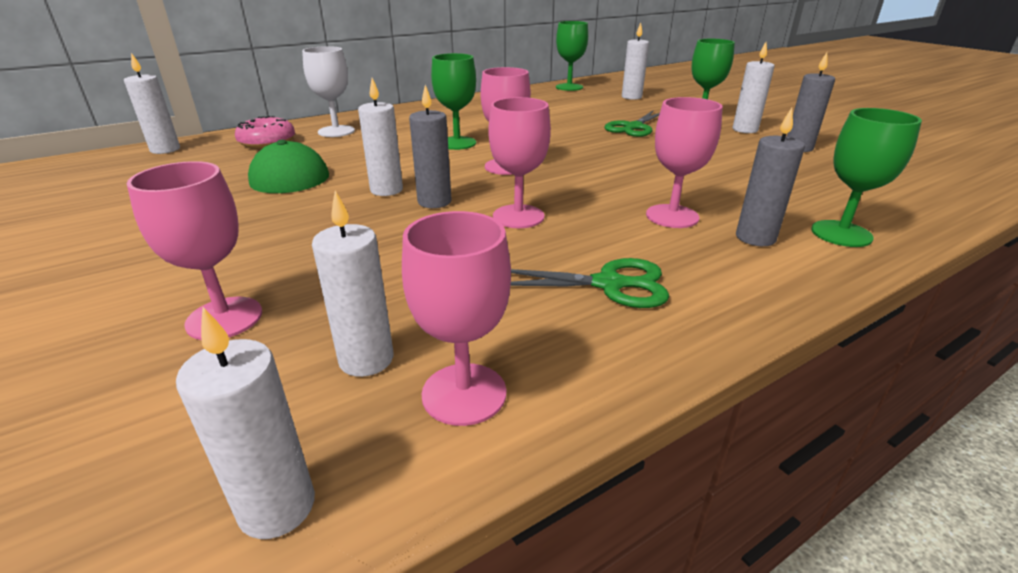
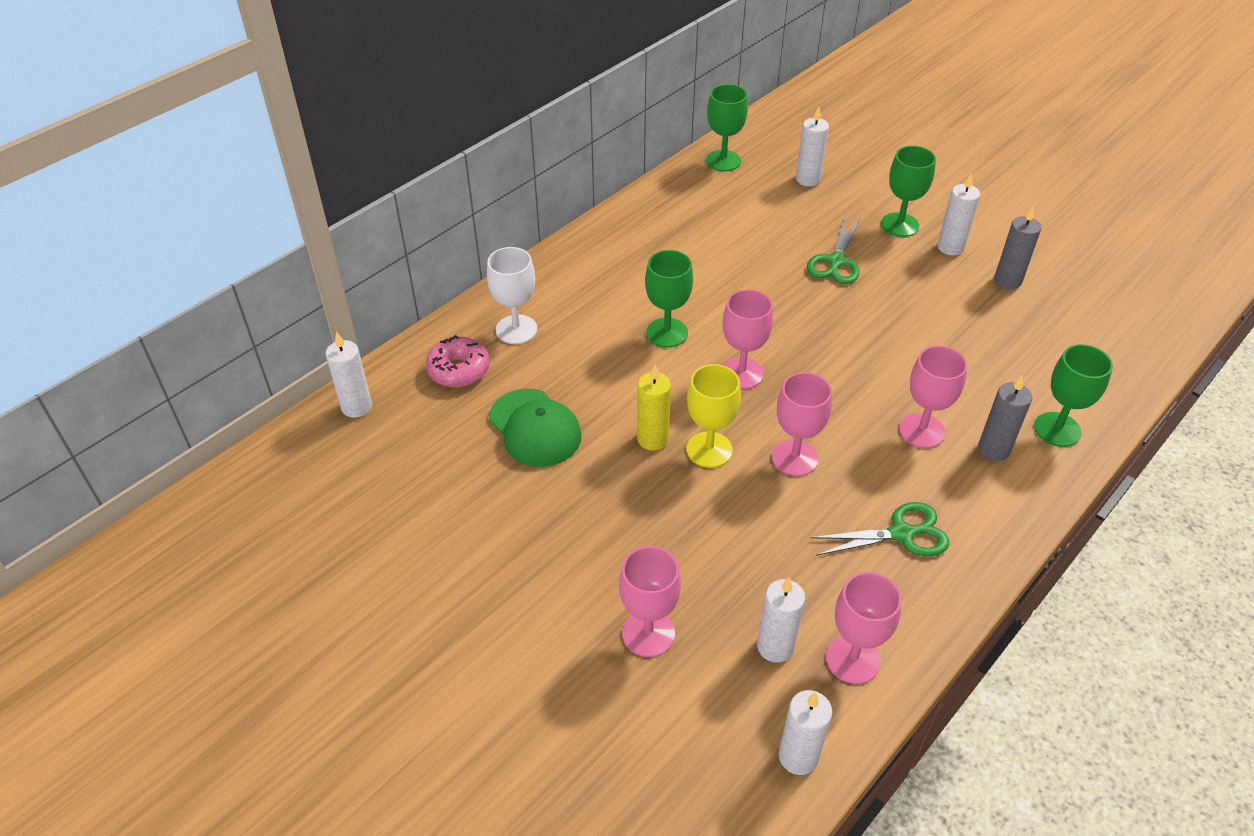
camera: 15 degrees left, 15 degrees up
(386, 190) = (652, 439): white candle -> yellow candle
(434, 202) = (709, 450): grey candle -> yellow goblet

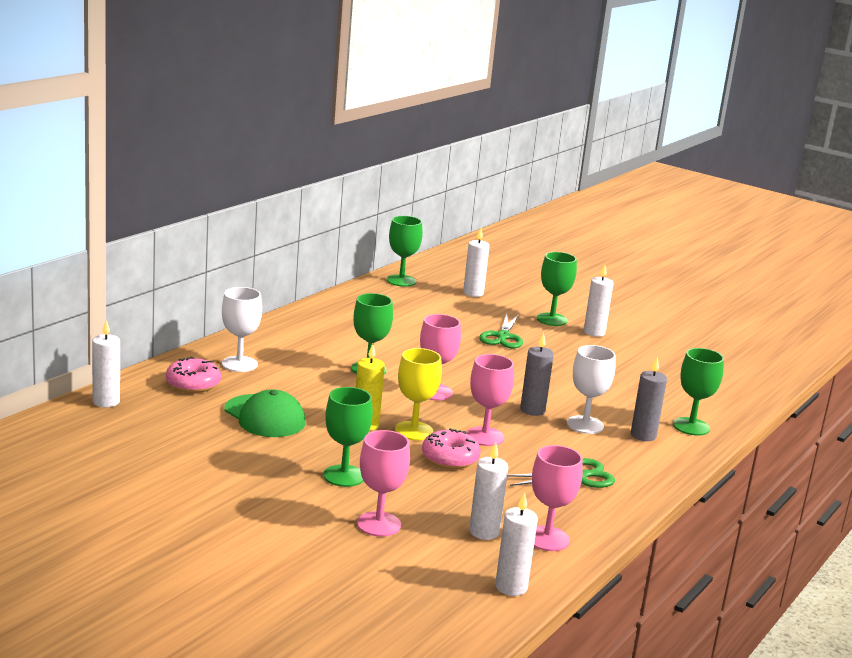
camera: 10 degrees left, 25 degrees down
(616, 539) = (344, 476): none -> green goblet
(748, 502) = (450, 458): none -> pink donut
(921, 431) = (585, 425): pink goblet -> white goblet
(1007, 280) = (642, 351): grey candle -> grey candle (532, 410)

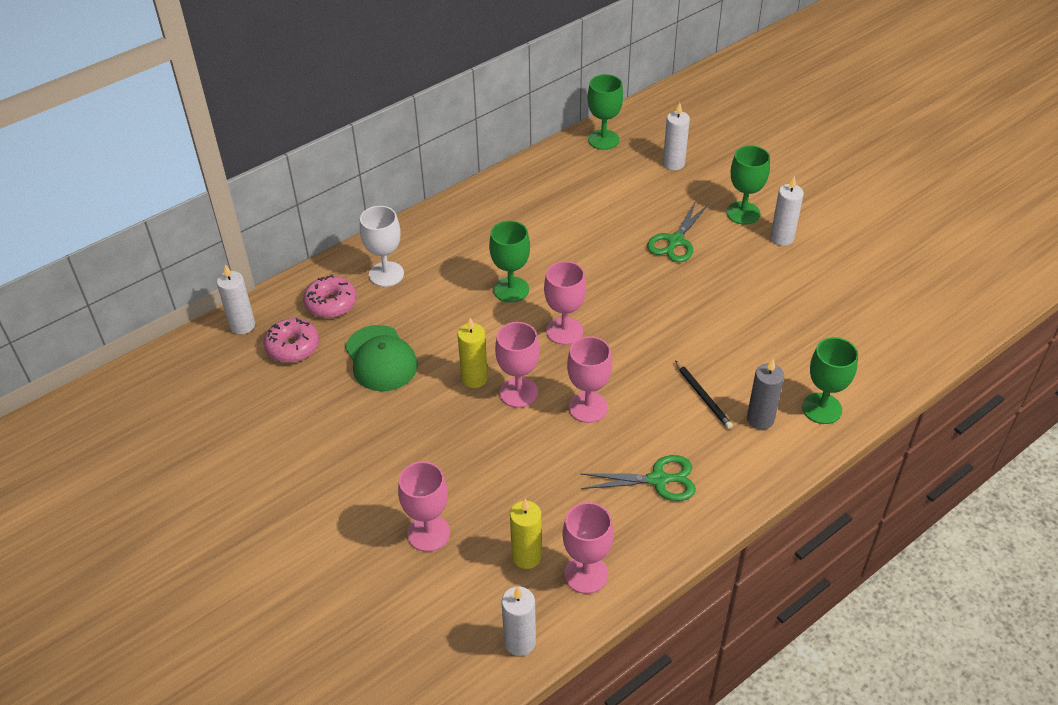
camera: 20 degrees right, 25 degrees up
(344, 476) = (423, 457): green goblet -> none
(414, 431) = (518, 392): yellow goblet -> pink goblet
(450, 458) = (538, 439): pink donut -> pink donut (293, 347)
(484, 532) = (526, 556): white candle -> yellow candle
(532, 410) = (656, 368): grey candle -> none
(585, 425) = (703, 396): white goblet -> black pencil

